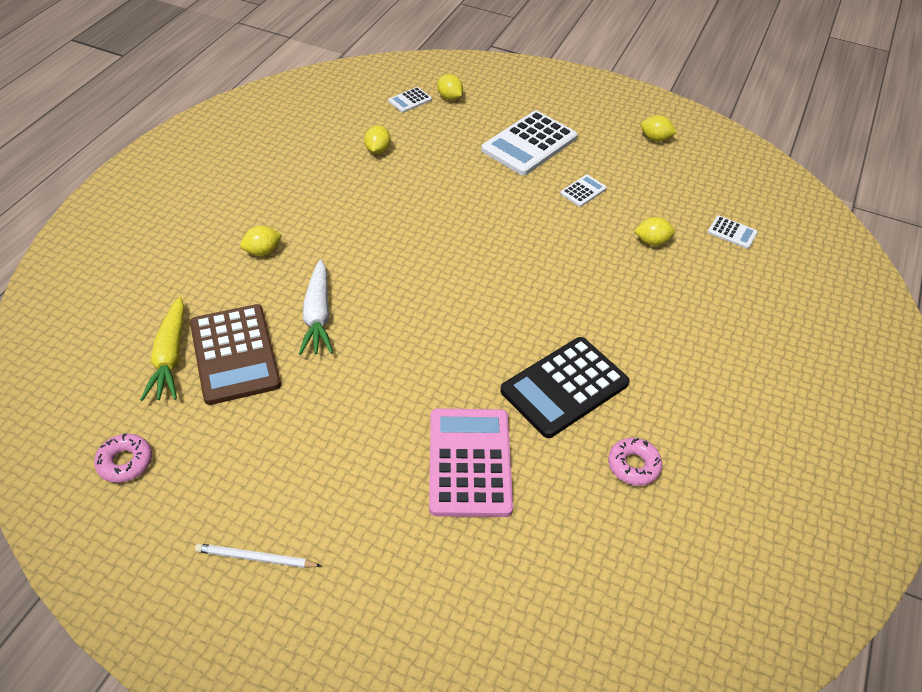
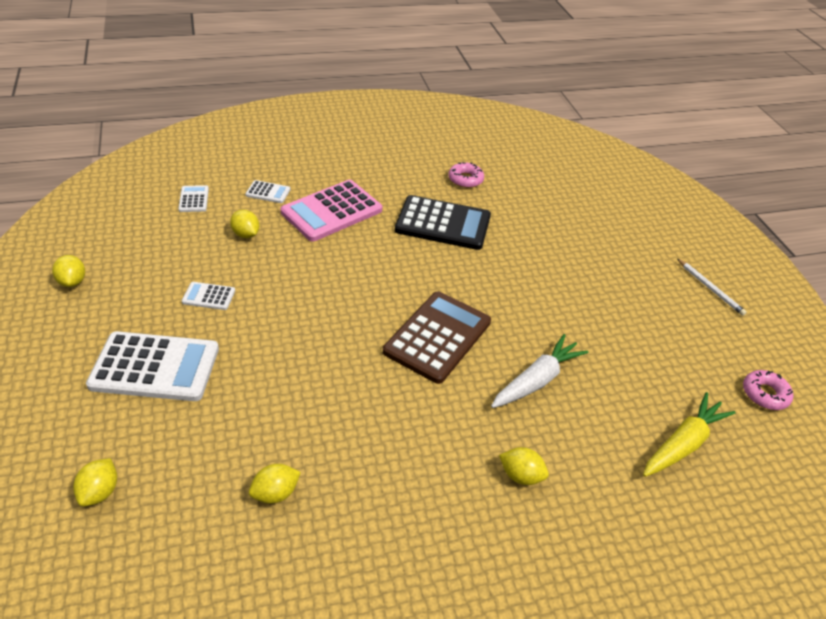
camera: 130 degrees left, 5 degrees down
(234, 354) = (629, 404): brown calculator -> brown calculator (437, 337)
(410, 100) = (137, 531): white calculator -> white calculator (268, 192)
(470, 462) = (545, 238): pink calculator -> pink calculator (331, 211)

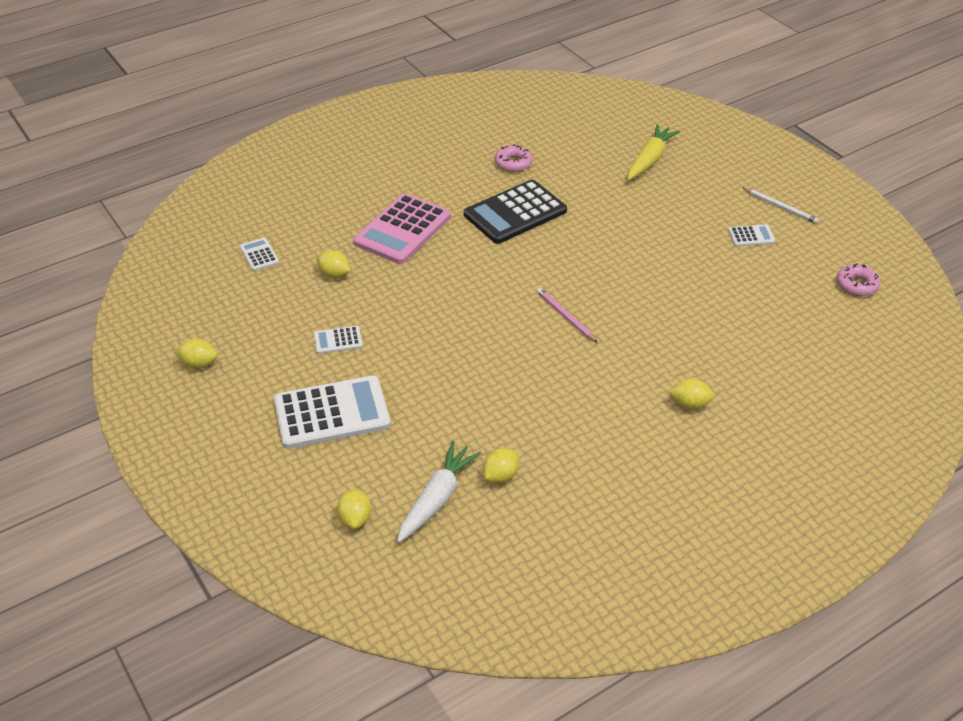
camera: 15 degrees left, 0 degrees up
(72, 281) = (199, 364): yellow lemon -> yellow lemon turned 45 degrees counterclockwise
(268, 192) = (328, 228): white calculator -> white calculator (751, 236)
(437, 337) = (565, 316): brown calculator -> pink pencil
(443, 224) = (515, 213): black calculator -> black calculator turned 150 degrees clockwise
(537, 380) = (667, 327): white carrot -> white carrot (437, 498)
(683, 443) = (806, 342): yellow carrot -> yellow carrot (650, 159)

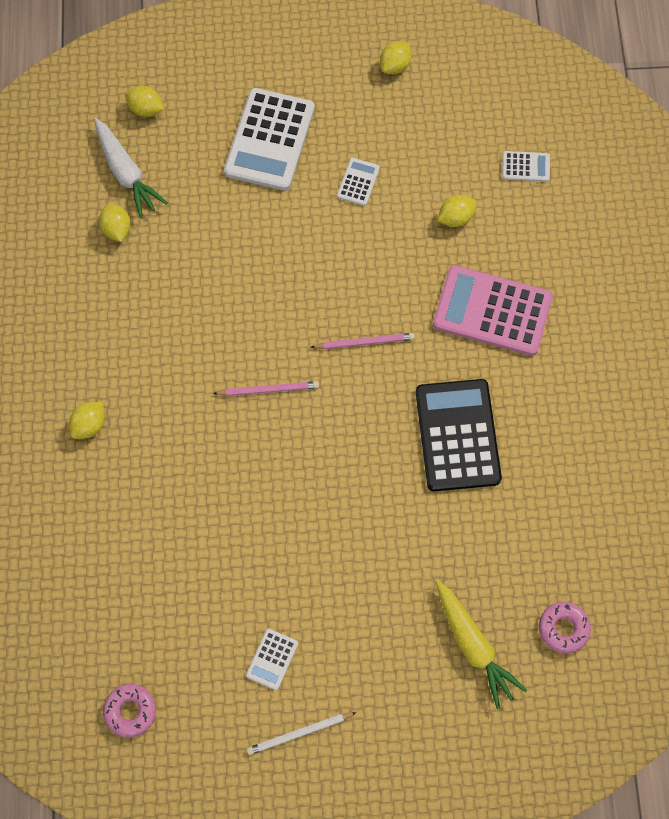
camera: 120 degrees right, 25 degrees up
(402, 230) = (492, 311): pink calculator -> pink calculator turned 45 degrees counterclockwise
(481, 282) = (364, 342): none -> pink pencil
(513, 163) = (552, 485): pink donut -> pink donut (563, 628)

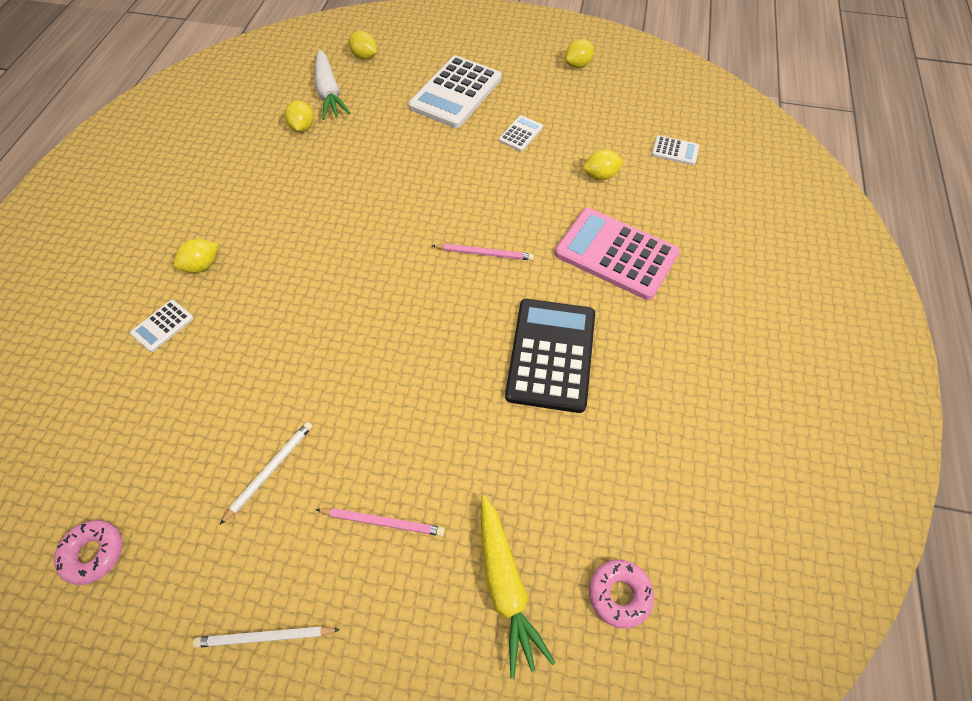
camera: 15 degrees right, 10 degrees down
(246, 606) = (270, 470): none -> white pencil
(268, 390) = (379, 273): pink pencil -> pink pencil (383, 522)
(272, 659) = (272, 537): white calculator -> white calculator (162, 326)

